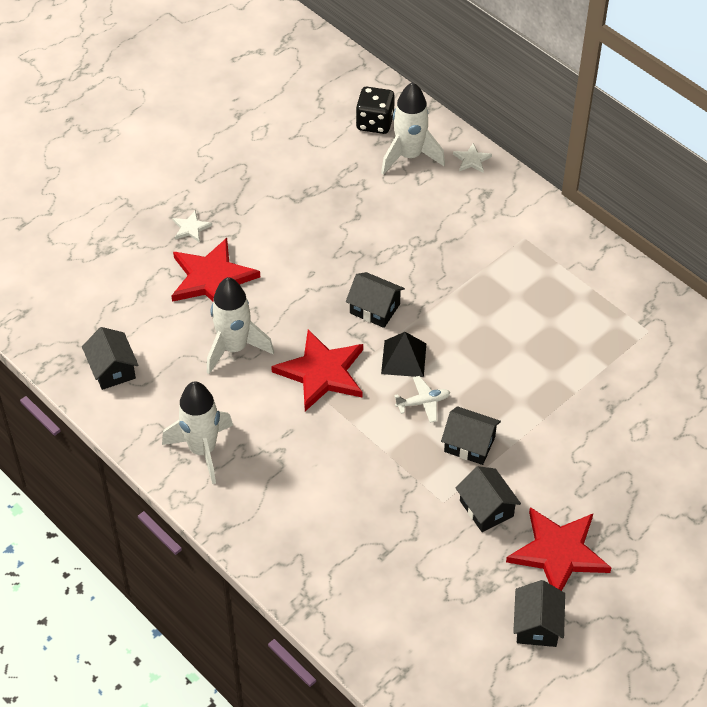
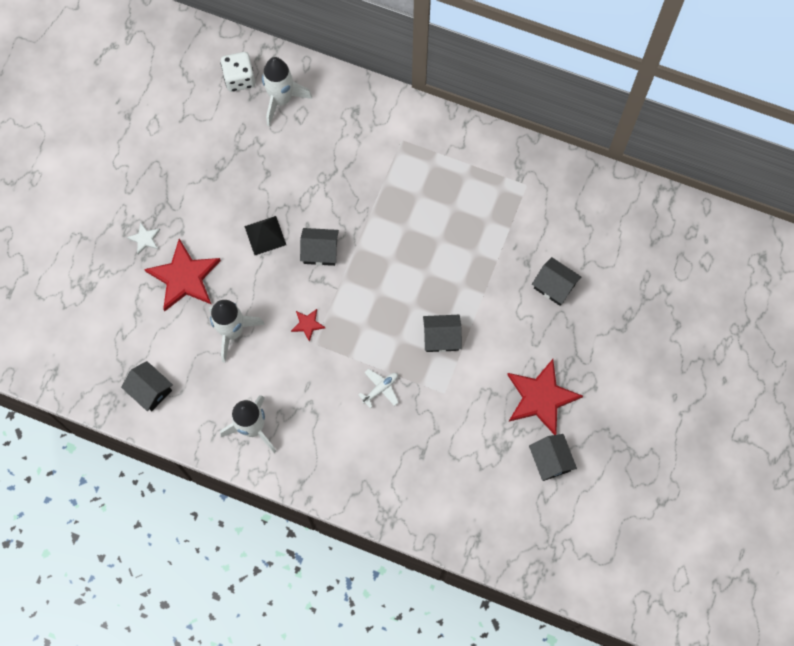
camera: 25 degrees left, 20 degrees up
(322, 373) = (307, 324): red star -> red star, size x0.45
(375, 122) = (239, 79): black dice -> white dice
(404, 358) = (361, 285): black pyramid -> black pyramid (265, 235)
(423, 402) = (393, 317): white plane -> white plane (380, 389)
(472, 160) = (330, 83): white star -> none
(486, 508) = (476, 385): black house -> black house (554, 286)

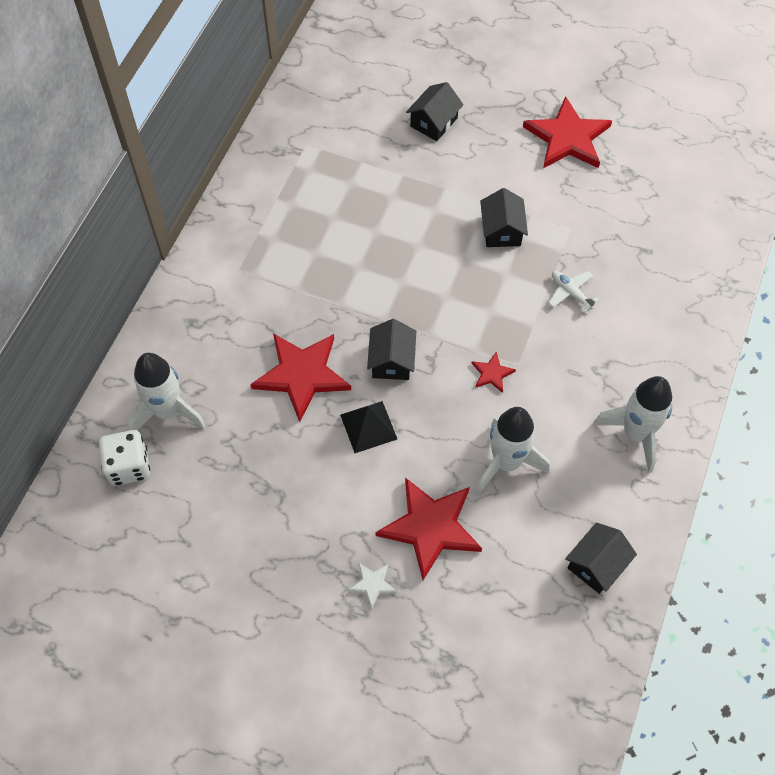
camera: 90 degrees left, 10 degrees down
(309, 188) = (302, 375): none -> red star
(550, 460) = (639, 131): black house -> none

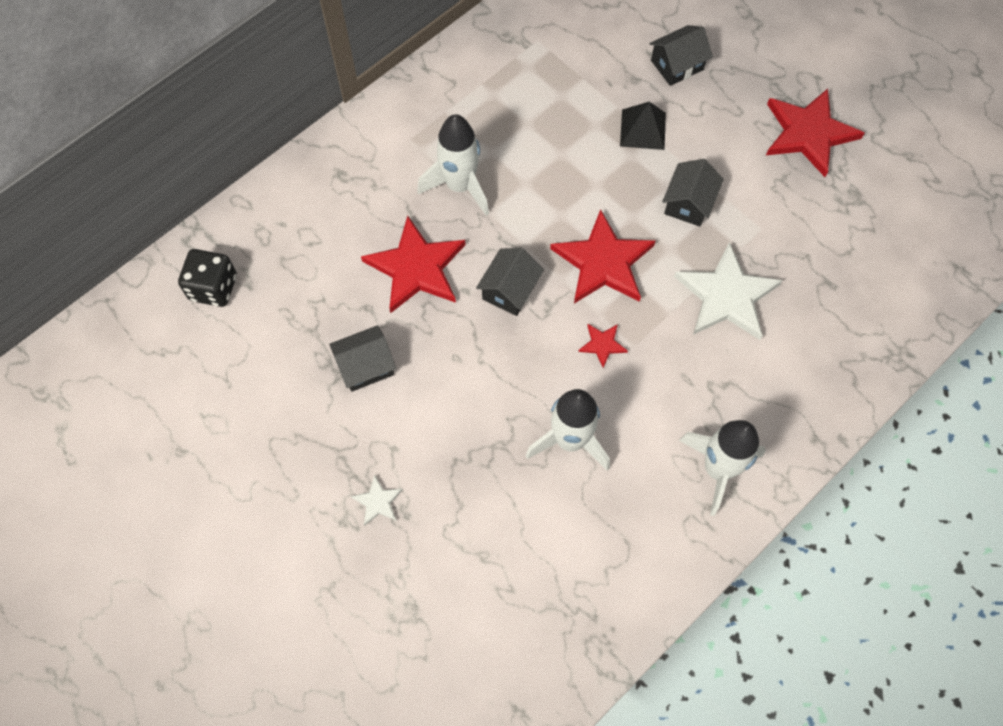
camera: 25 degrees right, 5 degrees up
(129, 466) = (213, 288): white dice -> black dice
(167, 411) = (274, 250): white rocket -> white rocket (460, 186)
(368, 426) = (453, 345): black pyramid -> black pyramid (642, 129)
(430, 527) = (462, 471): red star -> red star (603, 262)
(570, 293) = (726, 296): white plane -> white star
(596, 564) = (606, 583): black house -> black house (365, 366)

